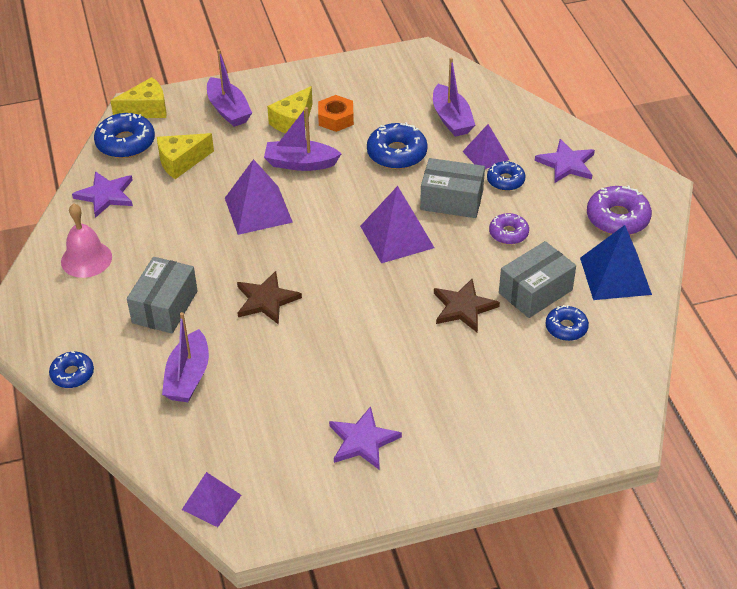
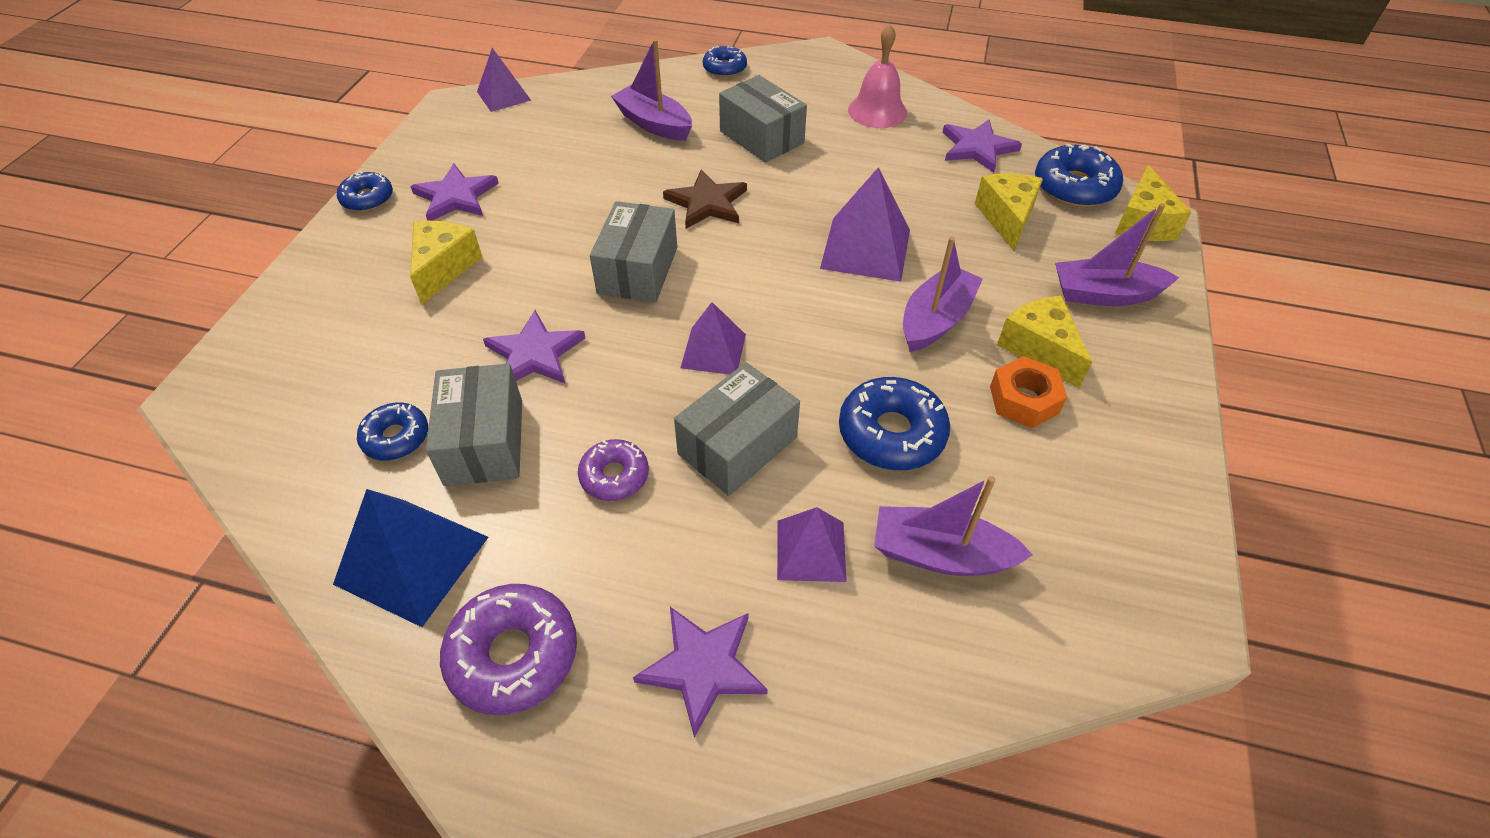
camera: 120 degrees right, 5 degrees up
(359, 300) = (638, 270): none -> grey box
(397, 236) = (713, 351): purple pyramid -> purple pyramid, size x0.63
(435, 396) = (444, 268): none -> yellow cheese
(463, 307) = (534, 354): brown star -> purple star
(505, 180) = (729, 542): blue donut -> blue donut (367, 199)

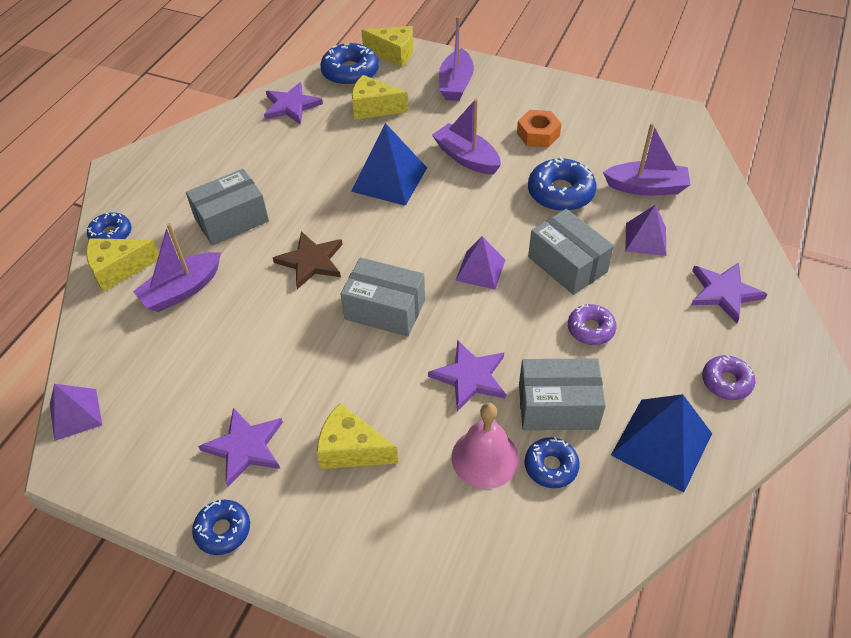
camera: 80 degrees left, 0 degrees up
(513, 655) = (726, 382): purple donut -> purple donut, size x0.62
(865, 249) = (389, 179): purple pyramid -> blue pyramid
(877, 111) = (222, 148): pink bell -> pink bell (485, 458)
(940, 554) = (646, 187): purple boat -> purple boat turned 105 degrees counterclockwise
(1039, 349) = (498, 120): yellow cheese -> yellow cheese (119, 269)

